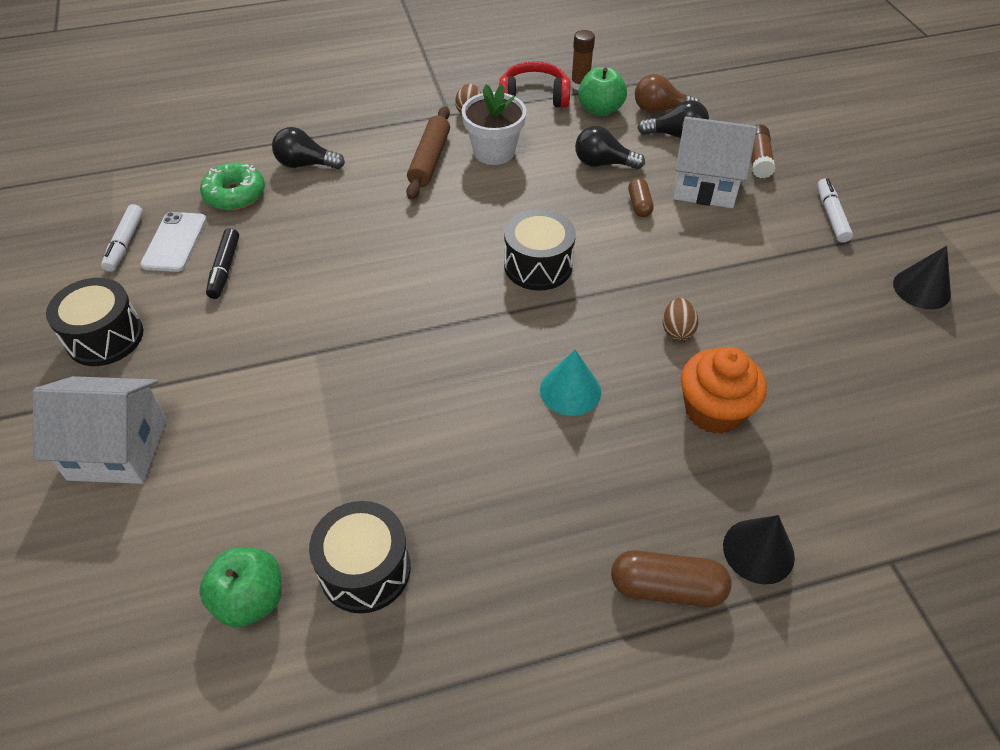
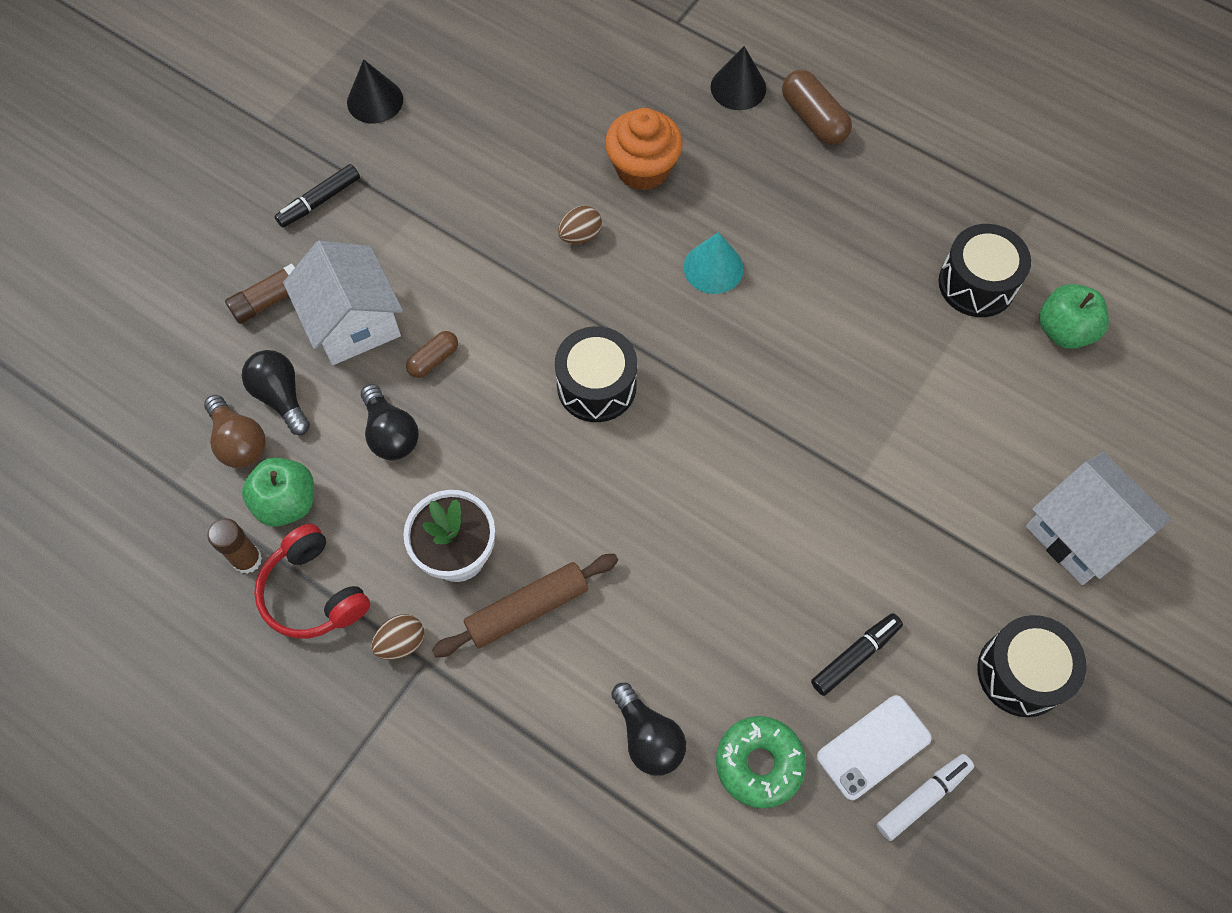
camera: 130 degrees left, 15 degrees up
(831, 215) = (319, 201): white marker -> black marker

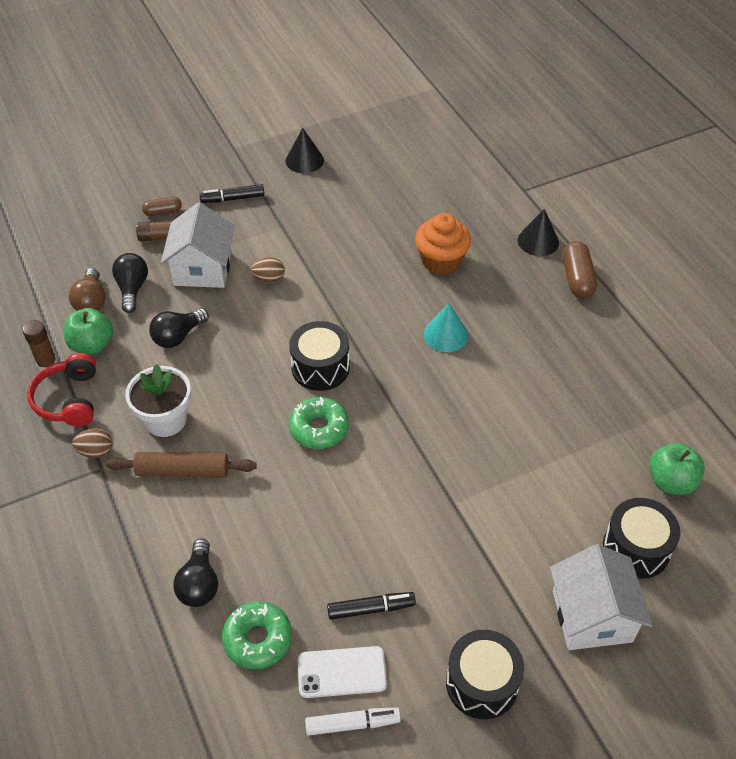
camera: 30 degrees right, 15 degrees down
(390, 433) = (178, 336): black light bulb -> black light bulb turned 45 degrees clockwise
(433, 360) = (233, 309): brown capsule -> brown capsule (163, 212)
(580, 235) = (373, 281): brown egg -> brown egg (269, 279)
(649, 467) = (319, 428): none -> green donut
(976, 284) = (624, 423): black drum -> black drum (636, 548)

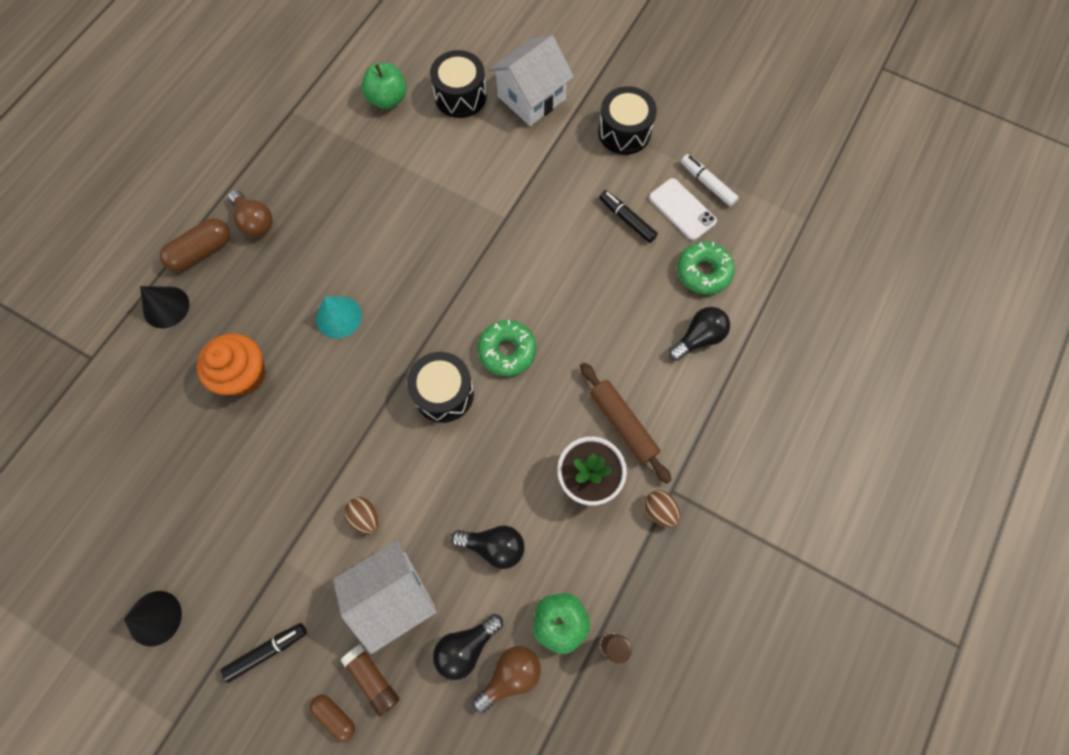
camera: 125 degrees left, 20 degrees up
(68, 399) = (631, 585): red headphones -> none
(232, 198) = (267, 651): black marker -> black marker turned 75 degrees counterclockwise
(584, 322) = (255, 221): none -> brown light bulb

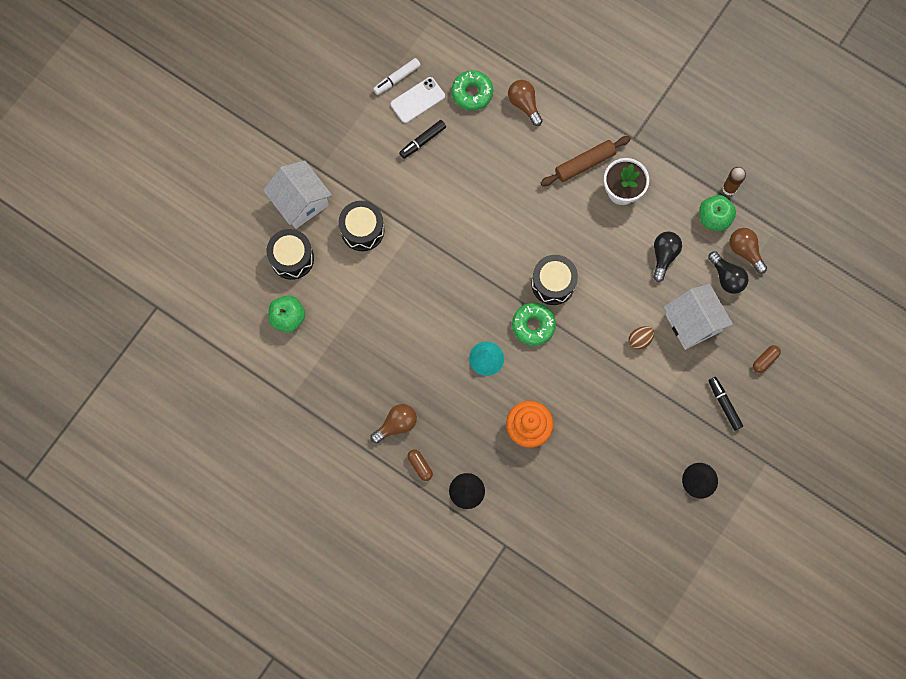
camera: 85 degrees left, 5 degrees up
(202, 251) = (420, 466): brown capsule -> brown capsule, size x0.61
(372, 679) = (743, 336): brown glue stick -> none
(507, 351) = (524, 237): green donut -> green donut (533, 325)
(624, 132) = (342, 133): black drum -> black drum (362, 230)
(659, 510) = (646, 147): brown egg -> none
(698, 338) = (524, 104): black light bulb -> brown light bulb

